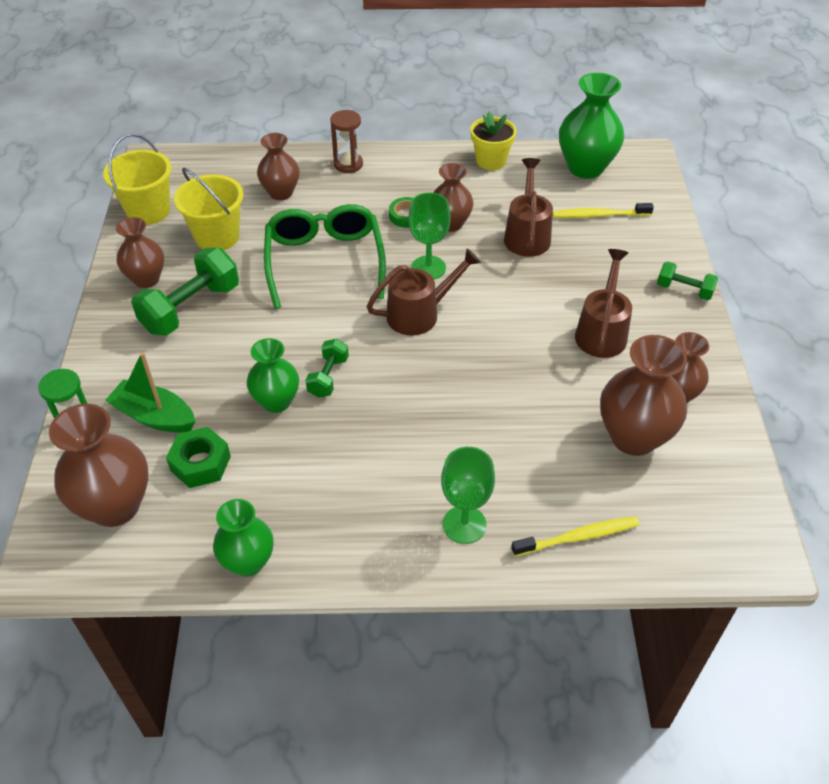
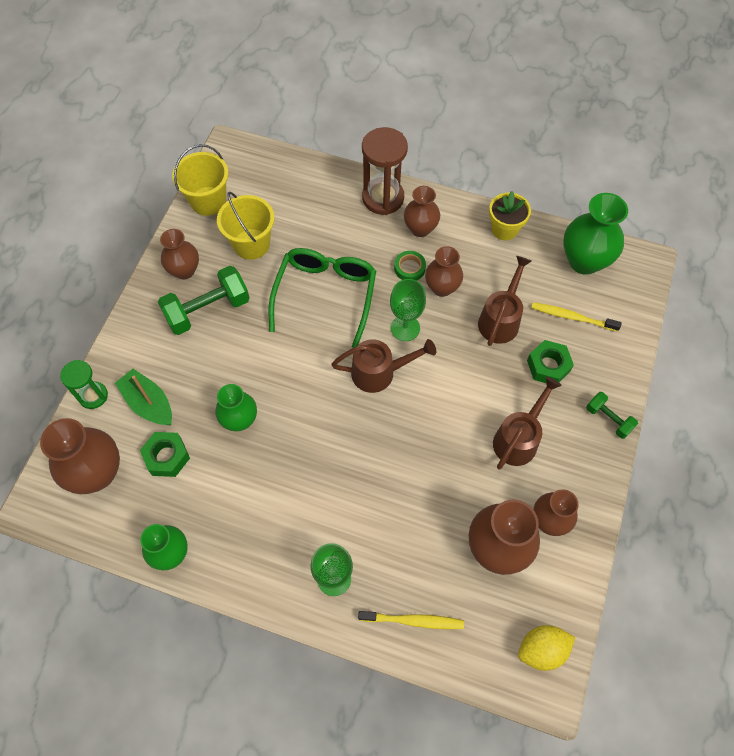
camera: 20 degrees right, 15 degrees up
(281, 193) = (317, 213): brown vase -> brown vase (420, 229)
(328, 377) = (286, 410): green dumbbell -> none
(348, 164) = (383, 198): brown hourglass -> brown hourglass, size x1.65
(598, 261) = (548, 366): none -> green nut
(735, 518) = (542, 649): none -> yellow lemon

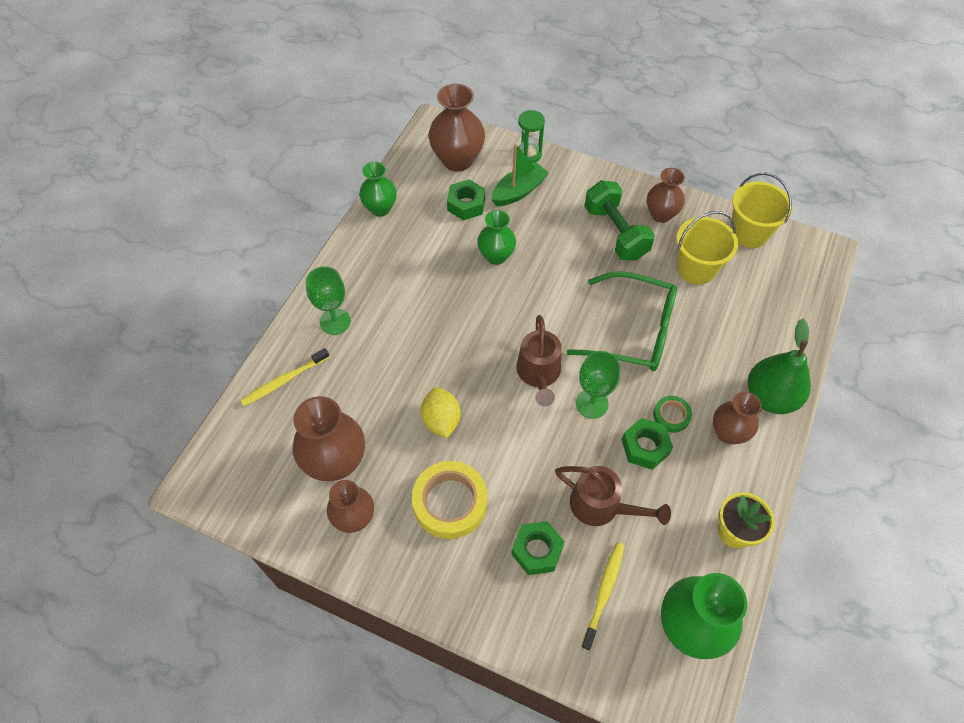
camera: 95 degrees right, 5 degrees down
(383, 198) = (770, 397): brown hourglass -> green pear
(413, 621) = (284, 381): yellow toothbrush -> yellow toothbrush turned 45 degrees clockwise
(442, 287) = (645, 447): brown vase -> green nut
(519, 438) = (450, 502): brown watering can -> yellow tape
(542, 649) = (230, 488): yellow lemon -> yellow lemon (441, 420)
(608, 419) = (462, 608): green dumbbell -> none

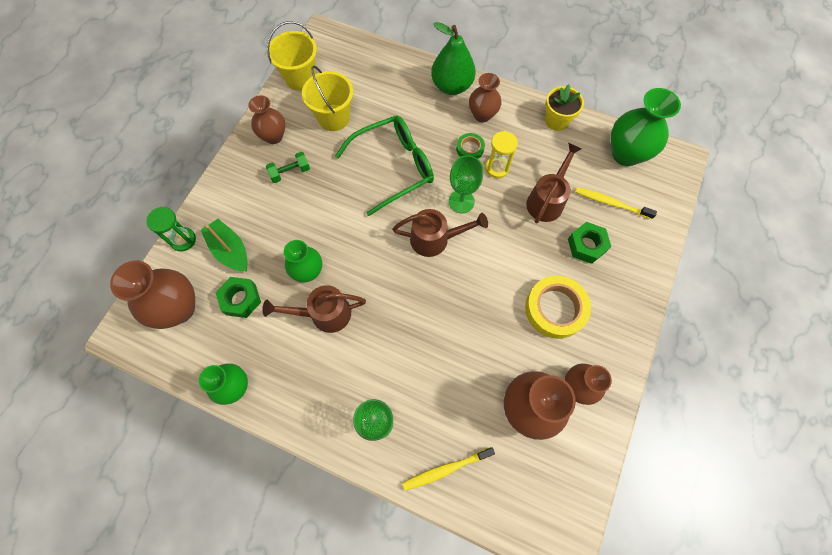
camera: 90 degrees left, 10 degrees up
(284, 381) = (446, 469): yellow toothbrush -> yellow toothbrush turned 105 degrees clockwise
(441, 420) = (482, 317): yellow lemon -> none
(449, 272) = (324, 314): none -> brown watering can
(615, 233) = (290, 172): green dumbbell -> green dumbbell, size x0.55
(633, 331) = (394, 167): green glasses -> green glasses turned 45 degrees clockwise
(645, 447) = (497, 168): green nut -> yellow hourglass

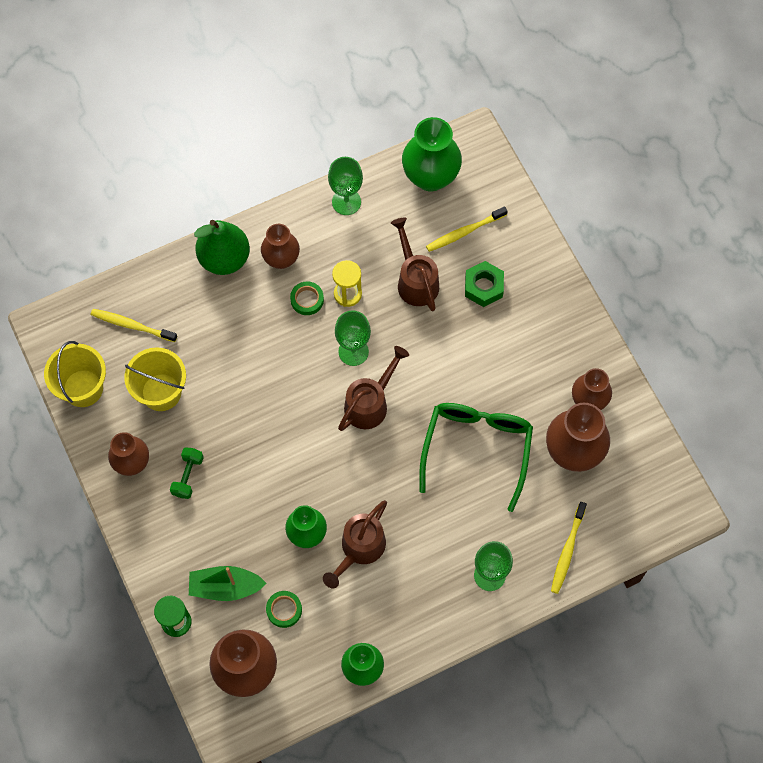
camera: 50 degrees left, 0 degrees up
(241, 299) = (284, 610): green nut -> green tape
(363, 72) = (132, 325): none -> yellow toothbrush
(394, 167) = (266, 380): green glasses -> green glasses (477, 448)
(555, 309) = (515, 360): yellow tape -> none
(556, 121) = (346, 202): yellow flower pot -> green goblet

